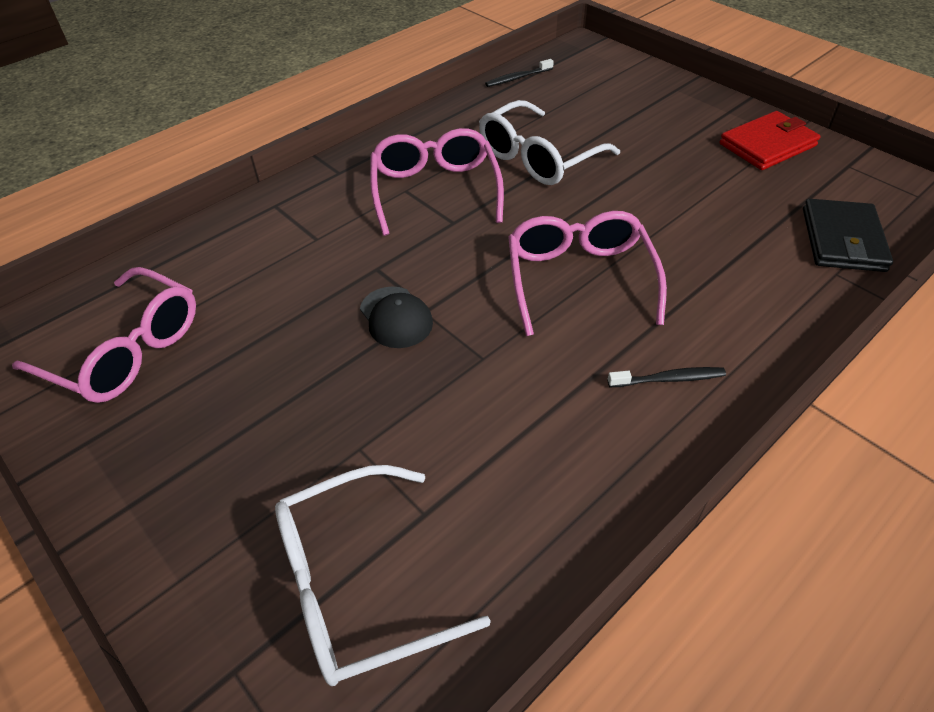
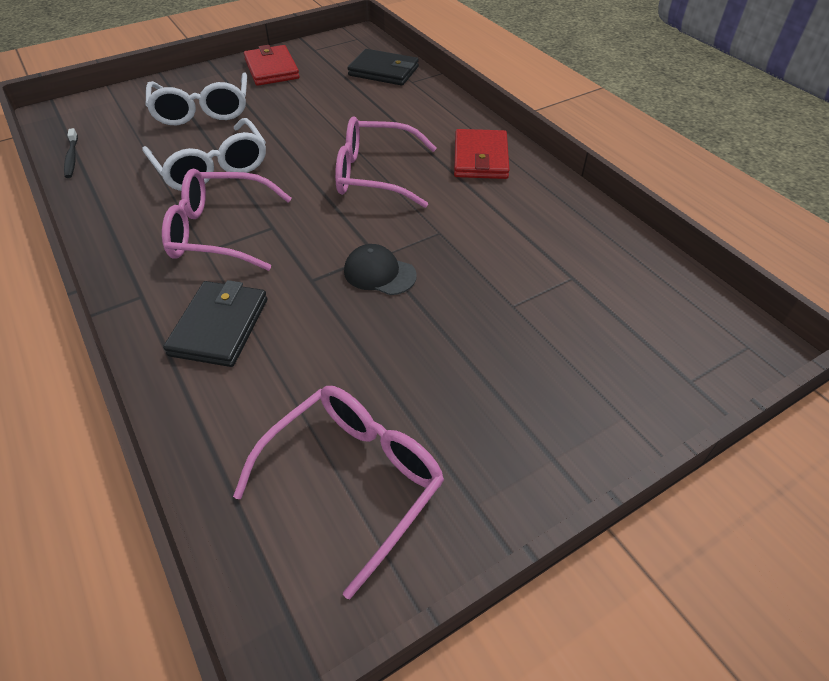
camera: 80 degrees left, 0 degrees up
(305, 226) = (220, 326): none -> black wallet
(359, 584) = (625, 313): white glasses -> white glasses (202, 110)
(396, 317) = (379, 273): black cap -> black cap turned 135 degrees counterclockwise
(669, 379) = (480, 158): black toothbrush -> red wallet

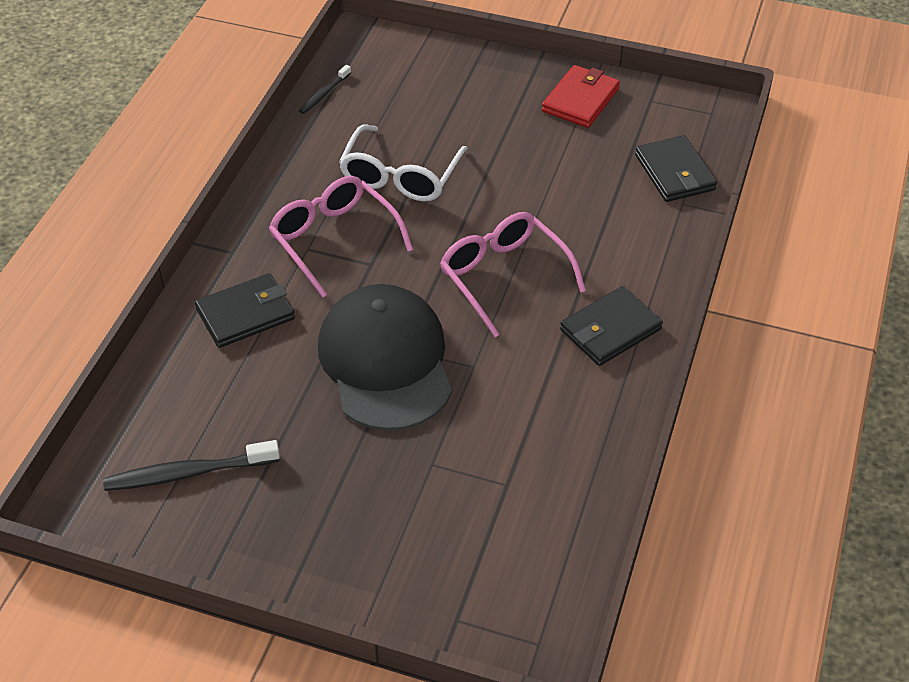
camera: 50 degrees right, 0 degrees up
(202, 110) = (466, 110): white glasses -> none
(353, 480) = (188, 473): pink glasses -> black toothbrush
(379, 273) = (385, 361): black cap -> black cap, size x2.35
(480, 158) = (610, 330): red wallet -> black wallet

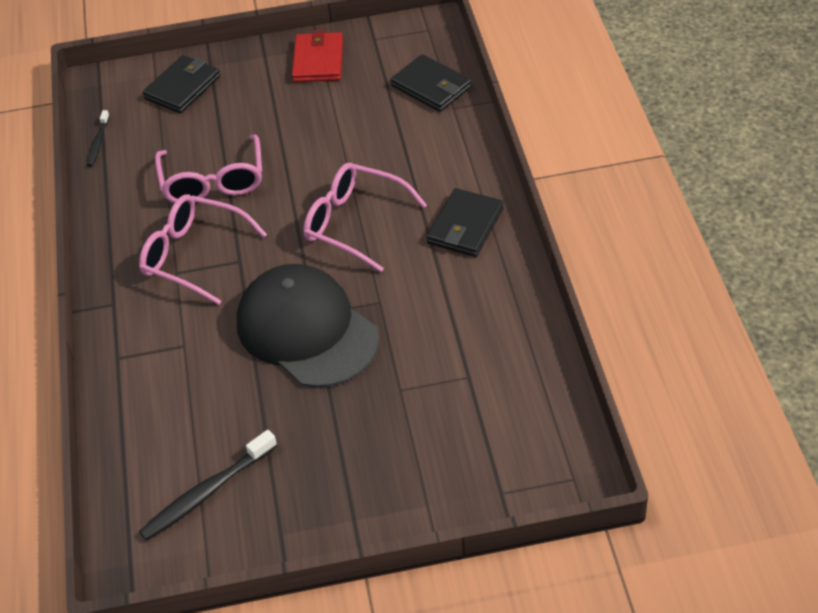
camera: 25 degrees left, 0 degrees up
(245, 314) = (162, 347): black wallet -> black wallet (183, 87)
(400, 176) = (213, 181): white glasses -> pink glasses

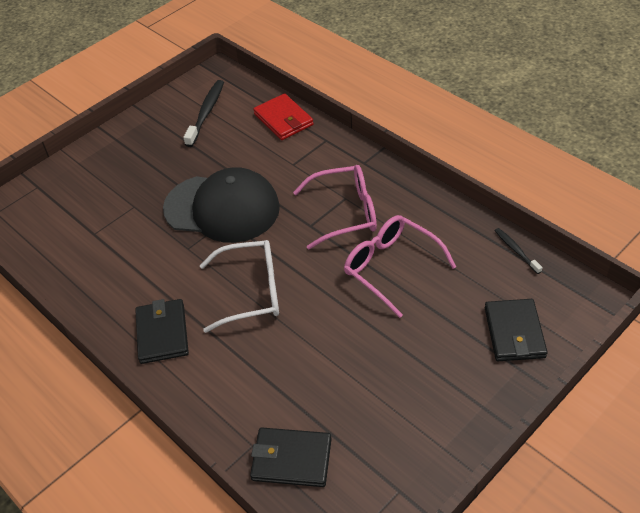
camera: 145 degrees right, 0 degrees up
(318, 61) = (427, 430): red wallet -> red wallet (283, 119)
(355, 223) = (251, 292): pink glasses -> white glasses

